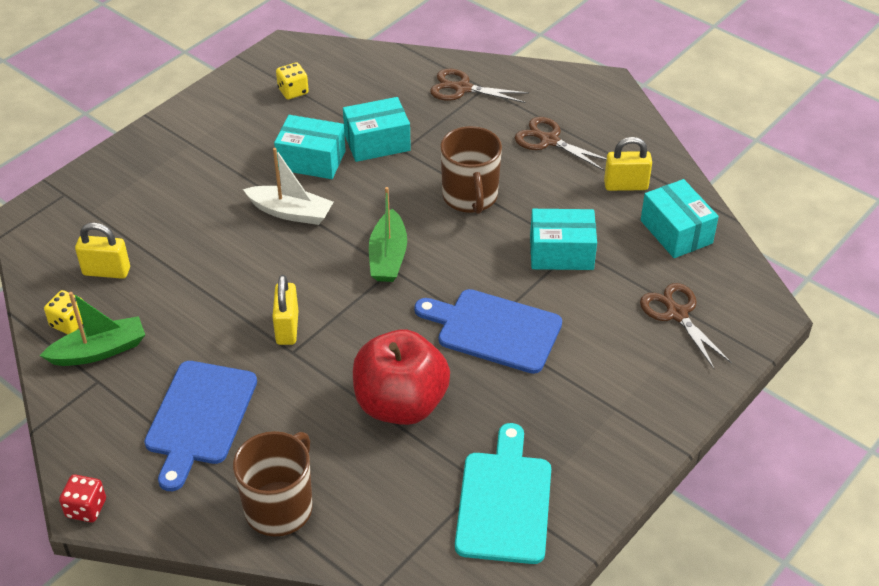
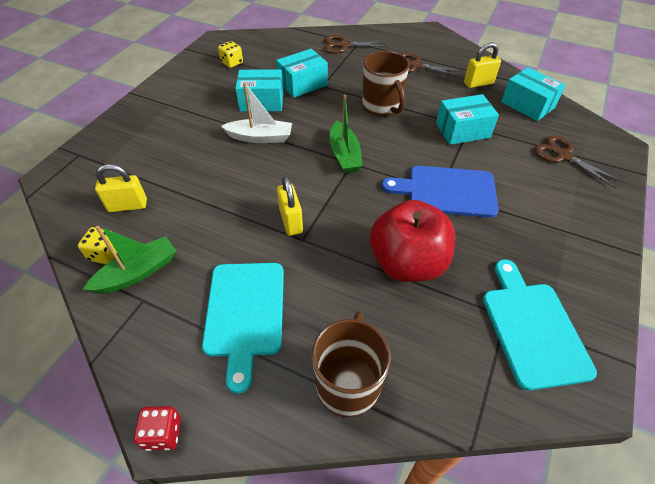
camera: 15 degrees left, 5 degrees up
(199, 417) = (245, 313): blue cutting board -> turquoise cutting board

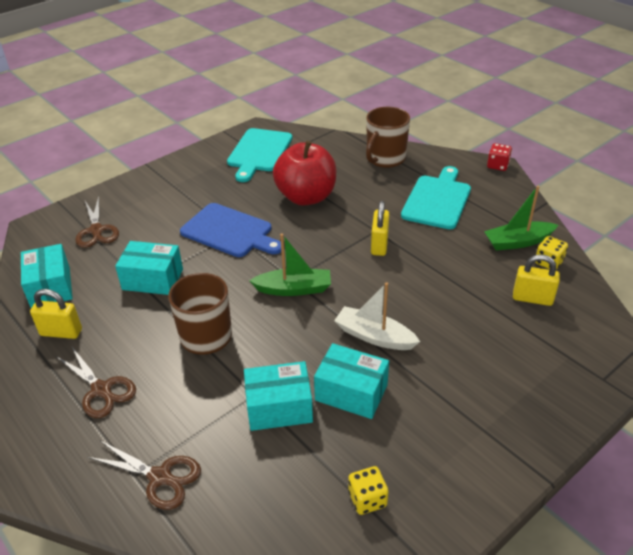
camera: 155 degrees left, 10 degrees down
(344, 155) = (294, 289): green boat -> green boat turned 75 degrees clockwise

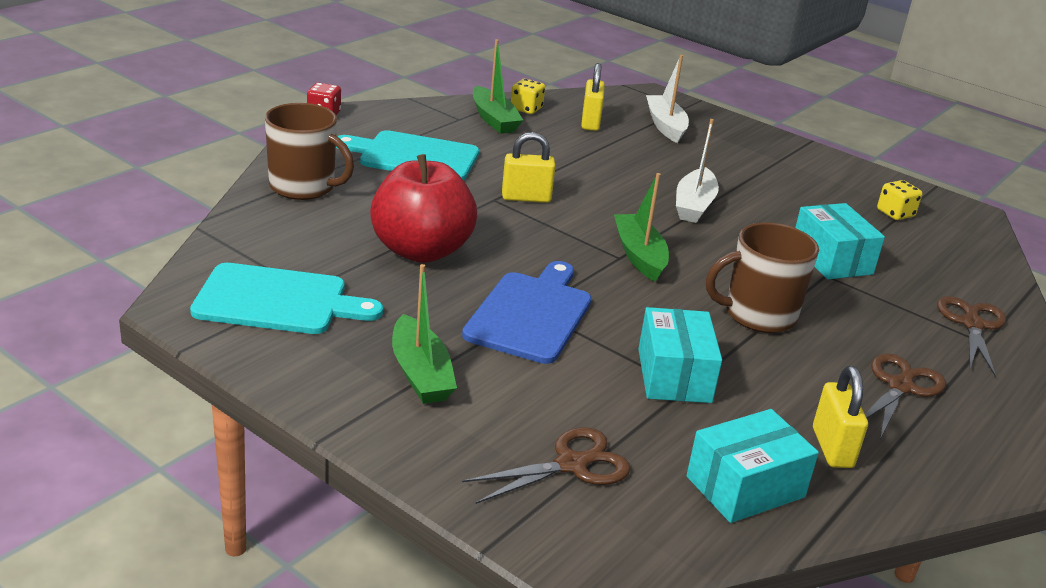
camera: 105 degrees left, 10 degrees down
(185, 191) = (420, 373): none -> green boat
(351, 392) = (782, 219): turquoise box -> none
(544, 351) = (665, 126): none -> white boat

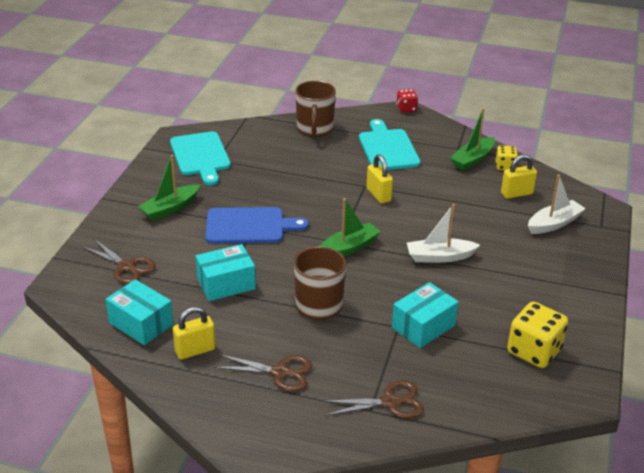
camera: 70 degrees right, 5 degrees up
(421, 251) = (283, 179): red apple -> none
(895, 213) = (534, 351): yellow dice -> yellow dice, size x1.79

